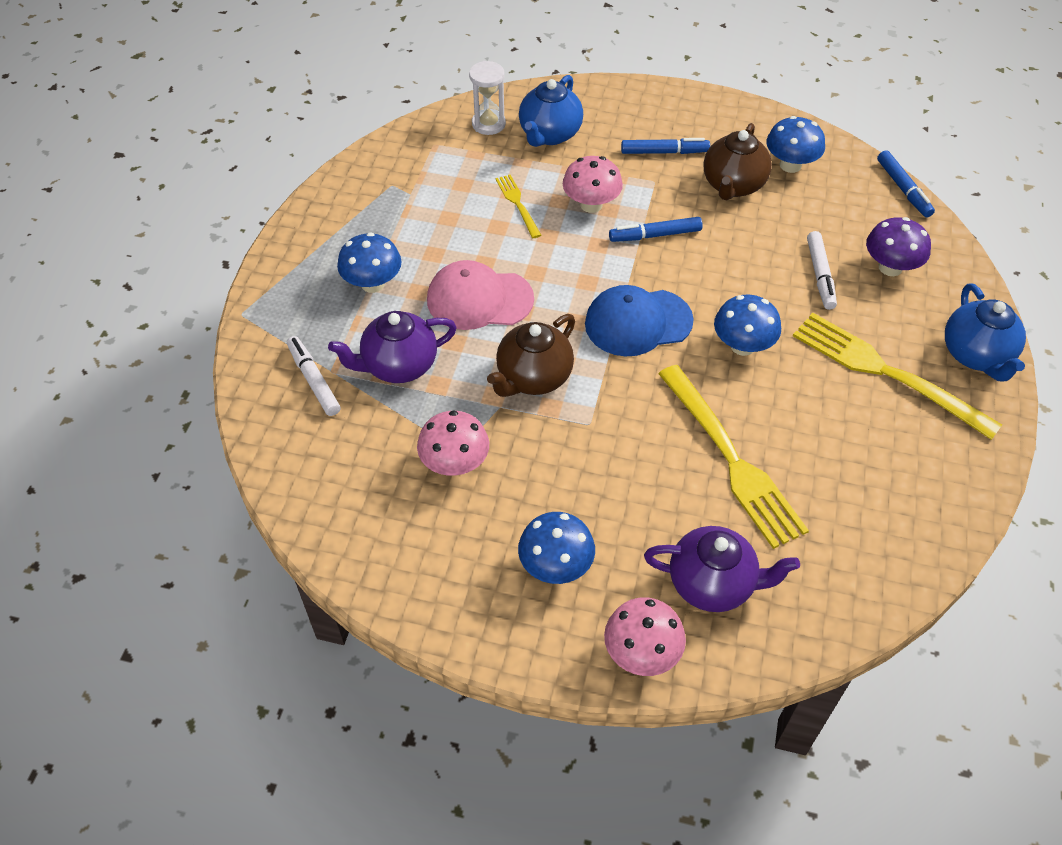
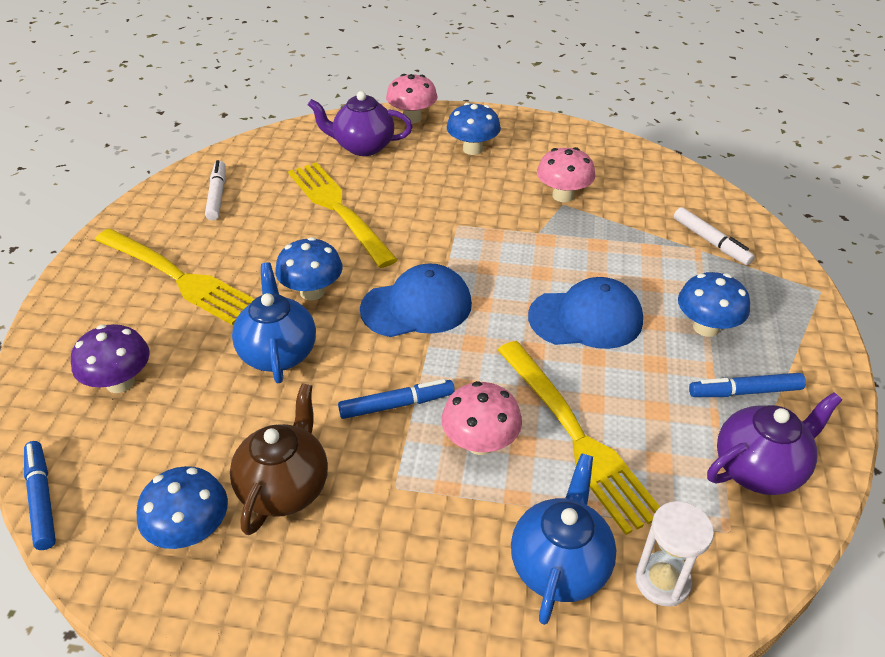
camera: 175 degrees right, 10 degrees down
(398, 366) = (641, 257): purple teapot -> purple teapot (759, 468)
(479, 299) = (586, 318): pink cap -> blue cap
(517, 204) = (577, 437): yellow fork -> yellow fork, size x2.05
(533, 378) = (513, 254): brown teapot -> none
(664, 152) = (379, 542): blue marker -> blue marker (744, 391)
(820, 275) = (208, 368): white marker -> white marker (217, 195)
(976, 355) = (79, 297): blue teapot -> blue teapot (278, 353)

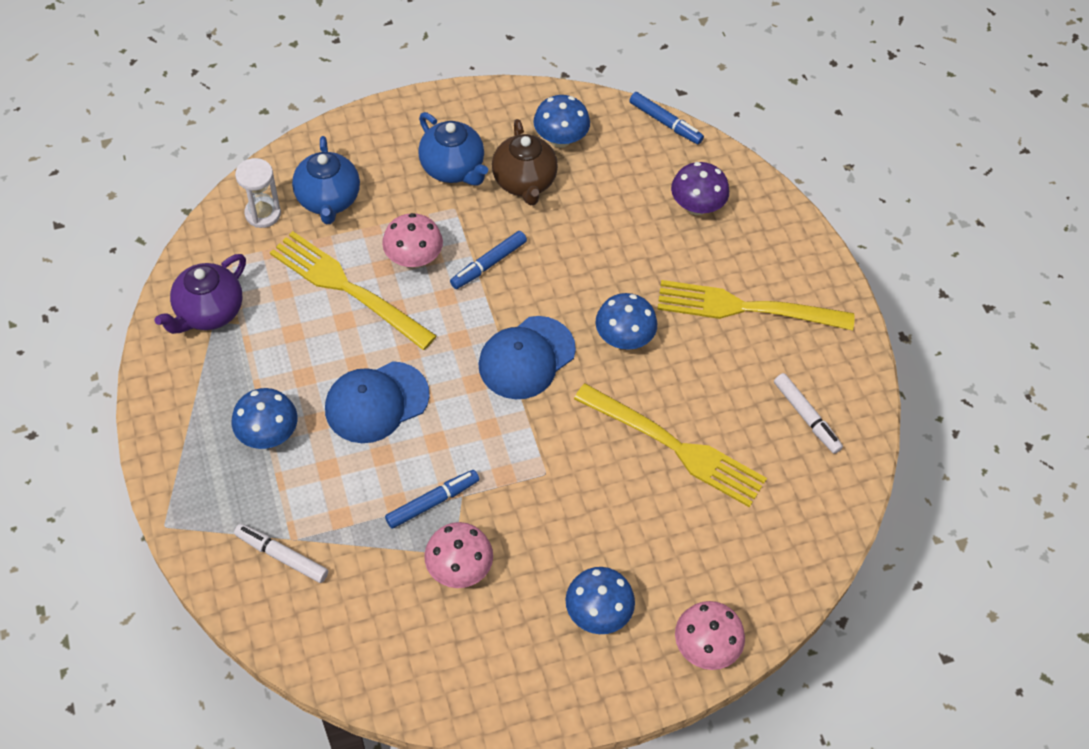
camera: 150 degrees right, 15 degrees up
(278, 353) = (605, 272): blue teapot -> blue teapot (453, 169)
(363, 147) = (723, 561): purple teapot -> none
(744, 391) = (226, 376): blue marker -> blue marker (432, 502)

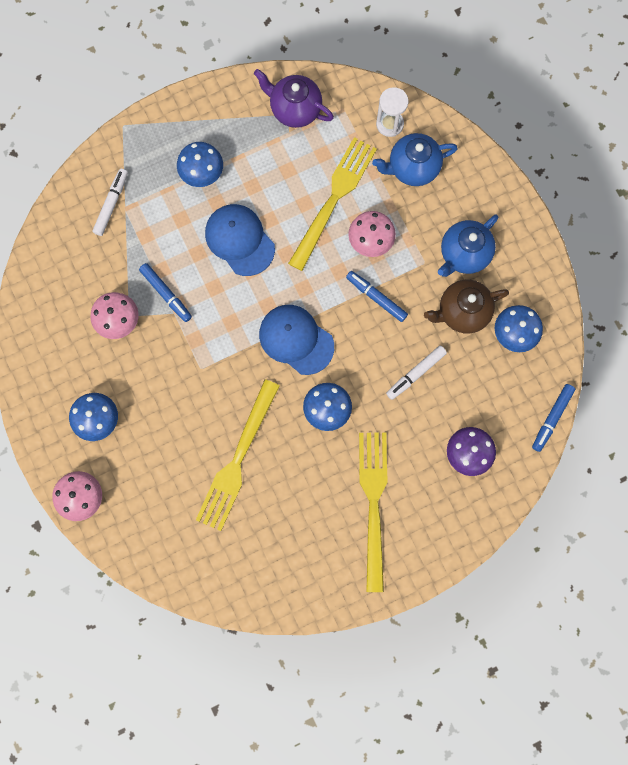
camera: 85 degrees right, 20 degrees up
(806, 417) = (280, 558): white marker -> white marker (415, 373)

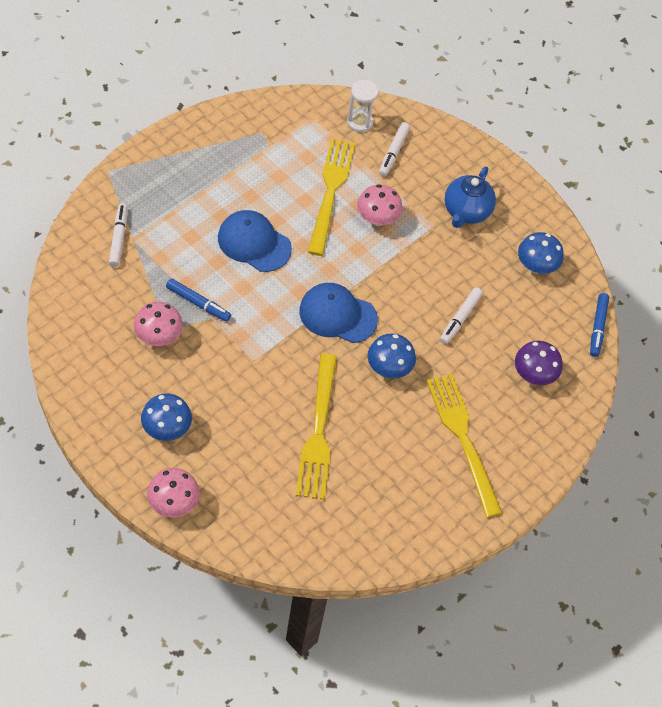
camera: 25 degrees left, 20 degrees down
(202, 173) = (199, 195): blue mushroom -> none
(294, 109) = (268, 127): purple teapot -> none
(376, 297) = (400, 263): blue marker -> none
(412, 168) = (393, 152): blue teapot -> white marker
(462, 312) = (483, 258): brown teapot -> none

